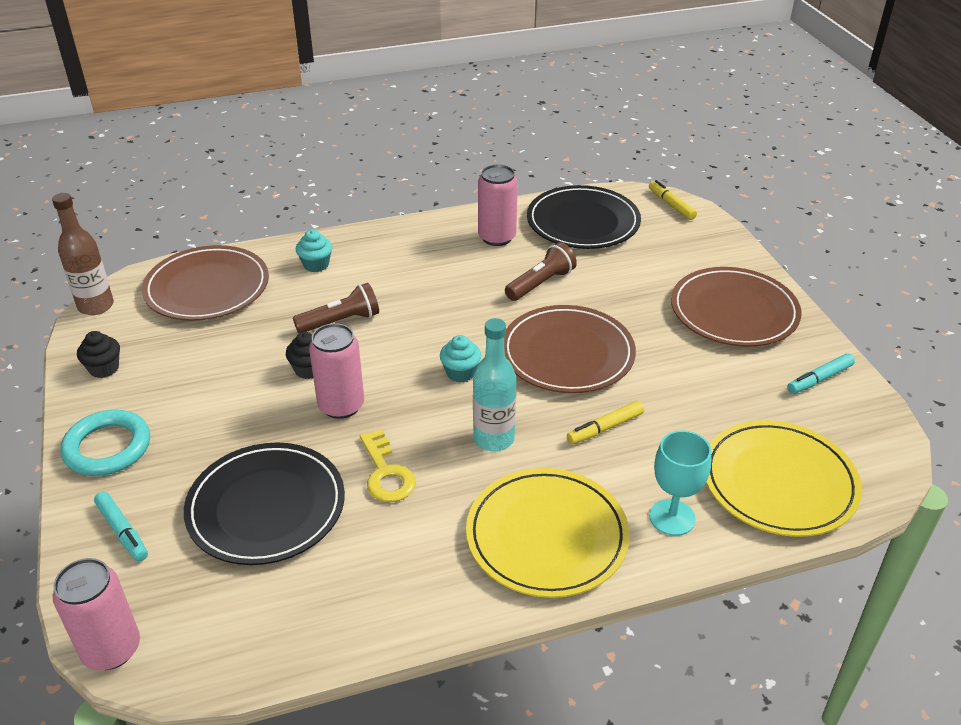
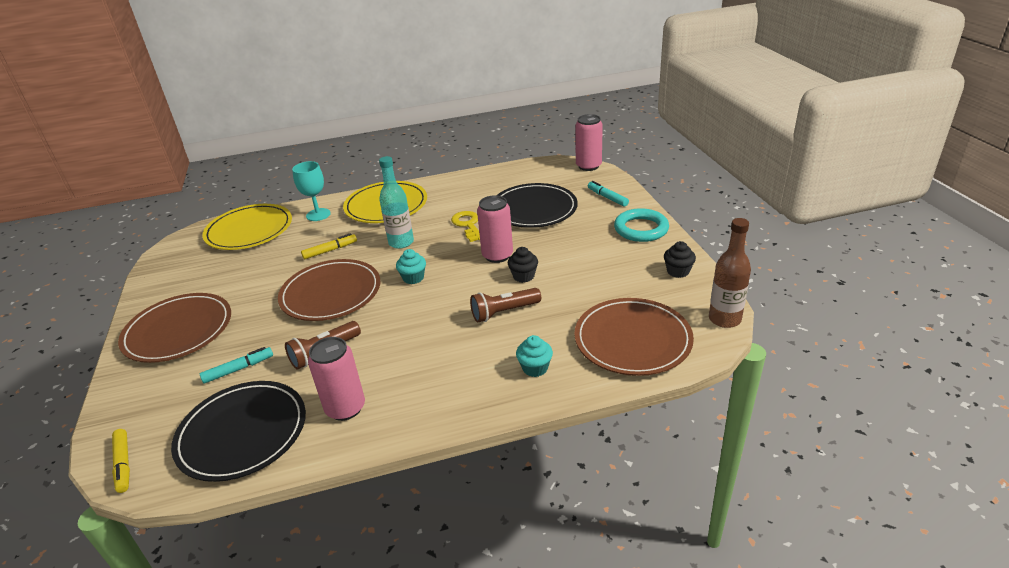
camera: 175 degrees left, 5 degrees down
(819, 379) = (168, 283): turquoise marker -> turquoise marker (239, 369)

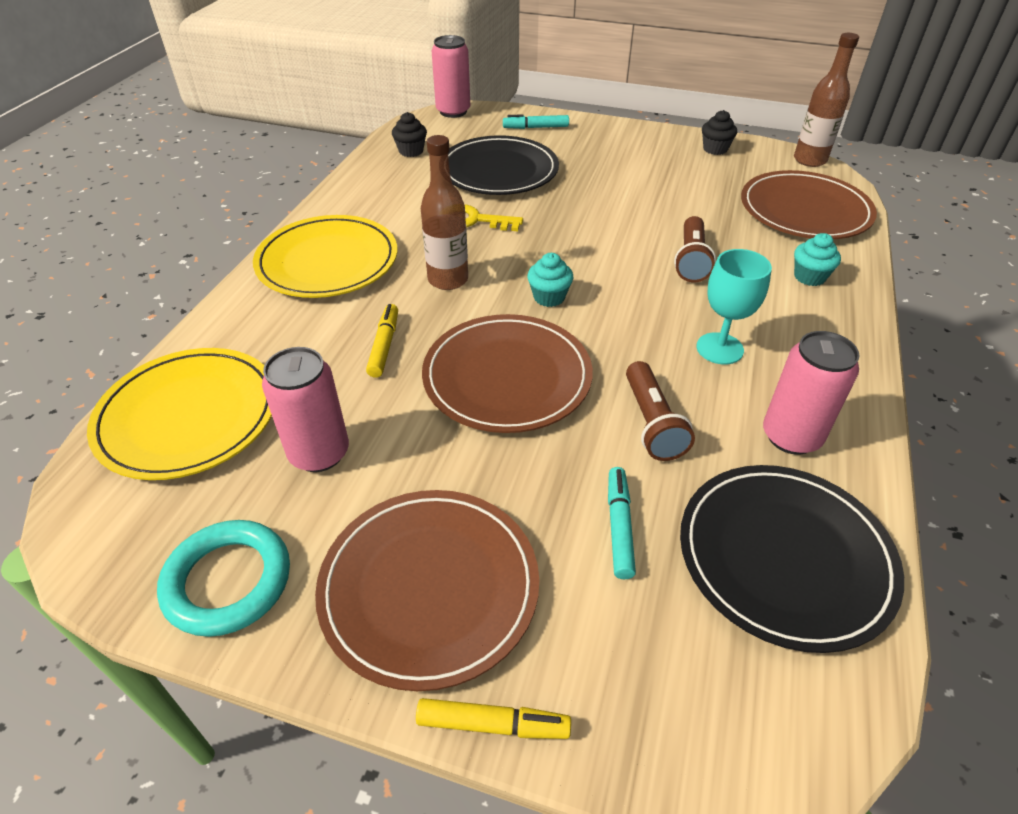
camera: 60 degrees left, 10 degrees up
(123, 464) = (781, 742): yellow marker -> yellow marker (493, 724)
(318, 215) = (255, 328): turquoise goblet -> turquoise goblet (719, 348)
(401, 242) = (448, 280): turquoise bottle -> brown bottle
(497, 255) = (570, 225): pink can -> pink can (319, 453)
(523, 276) = (632, 225): black cupcake -> black cupcake (411, 151)
(641, 229) = (620, 136): turquoise ring -> turquoise ring (228, 581)

